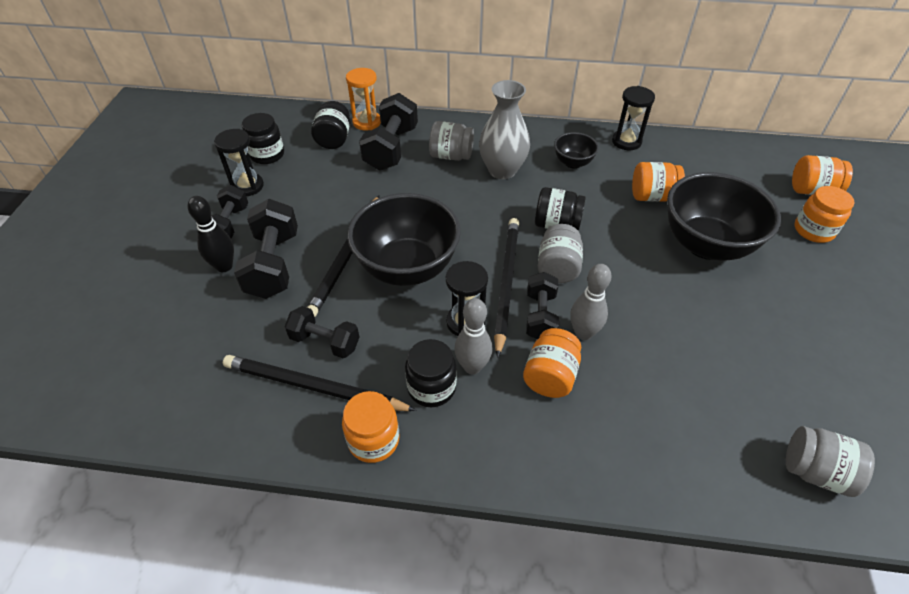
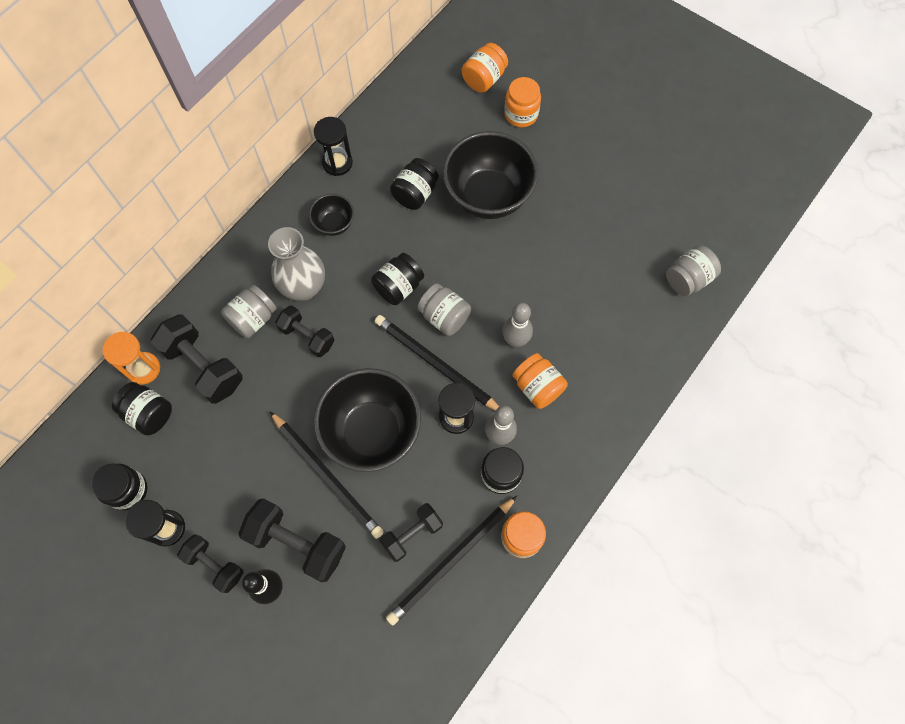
camera: 60 degrees left, 20 degrees up
(540, 316) = (482, 360): black dumbbell -> black dumbbell (307, 336)
(652, 196) = (415, 194): orange jar -> black jar

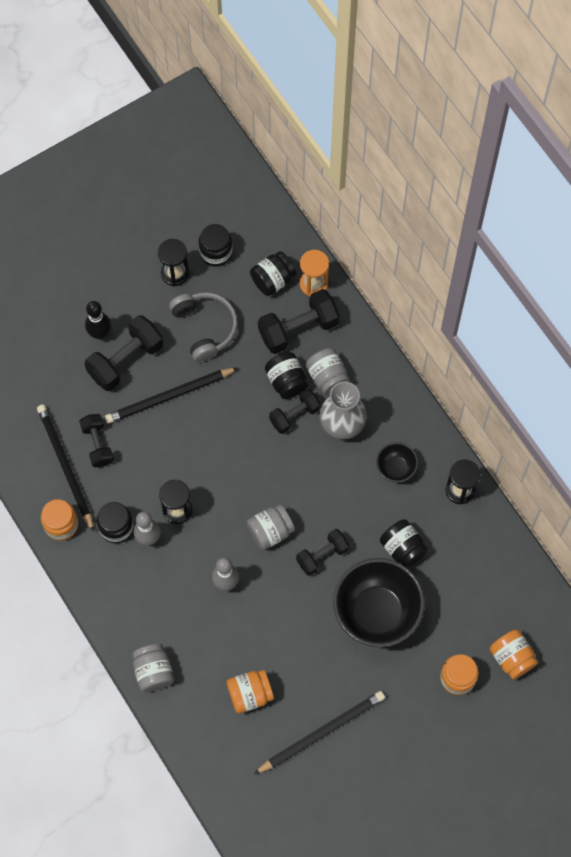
camera: 110 degrees right, 0 degrees up
(215, 565) = (133, 299): black dumbbell -> black dumbbell (322, 555)
(230, 467) = (205, 328): none -> grey headphones
(372, 432) = (191, 441): black bowl -> none
(398, 287) = (313, 503): black jar -> black jar (286, 381)
(436, 364) = (229, 510): black pencil -> black pencil (322, 732)
(537, 387) = (177, 585): orange jar -> orange jar (250, 694)
(688, 279) = (226, 759): grey jar -> grey jar (153, 672)

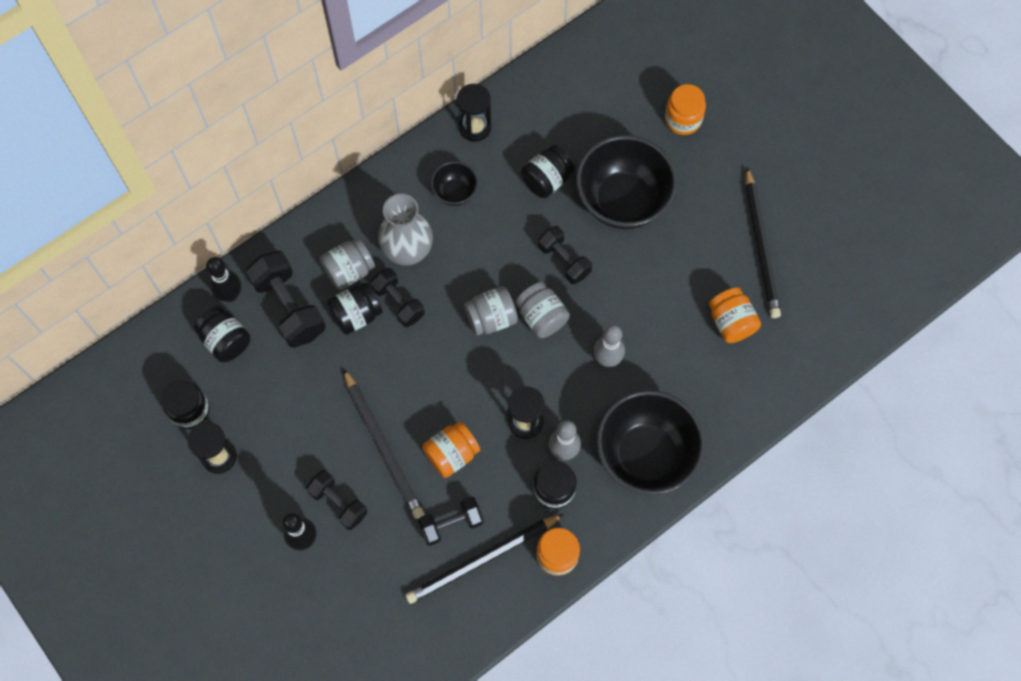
camera: 95 degrees left, 0 degrees up
(126, 360) = (338, 503): black dumbbell -> black dumbbell, size x0.63
(137, 605) = (645, 455): none -> black bowl
(153, 672) = (721, 428): grey jar -> grey jar (491, 318)
(205, 328) = (292, 413): grey headphones -> none
(313, 284) = (230, 295): orange hourglass -> black bowling pin
(322, 732) = (761, 246): black pencil -> black pencil turned 150 degrees counterclockwise
(511, 658) = (654, 70): orange jar -> orange jar (451, 454)

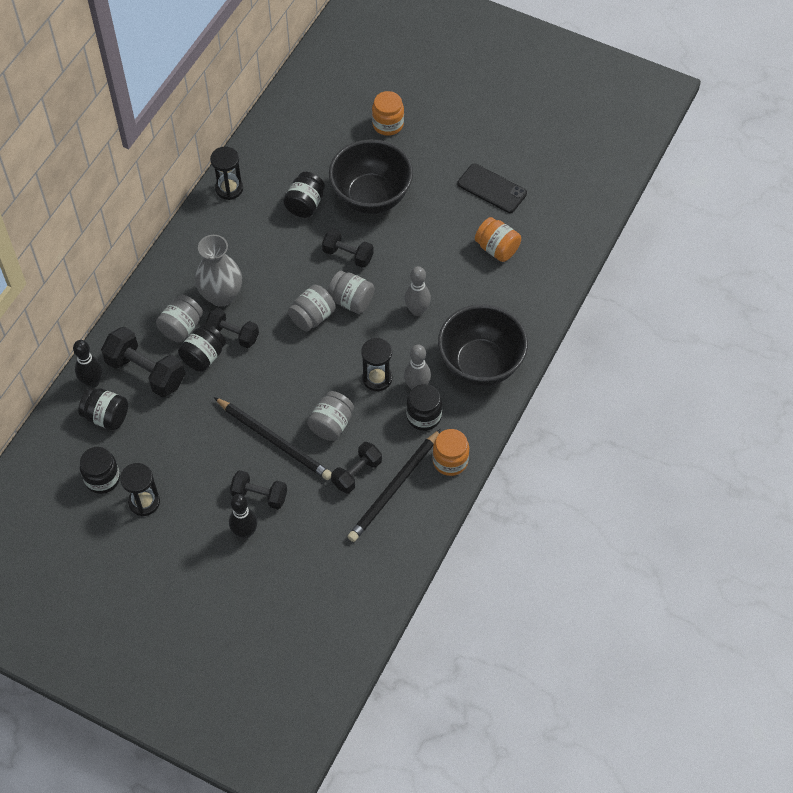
camera: 25 degrees left, 10 degrees down
(451, 454) = (331, 424): orange jar -> grey jar
(455, 192) = (237, 240): black bowl -> none
(761, 246) = (492, 188): black pencil -> black phone

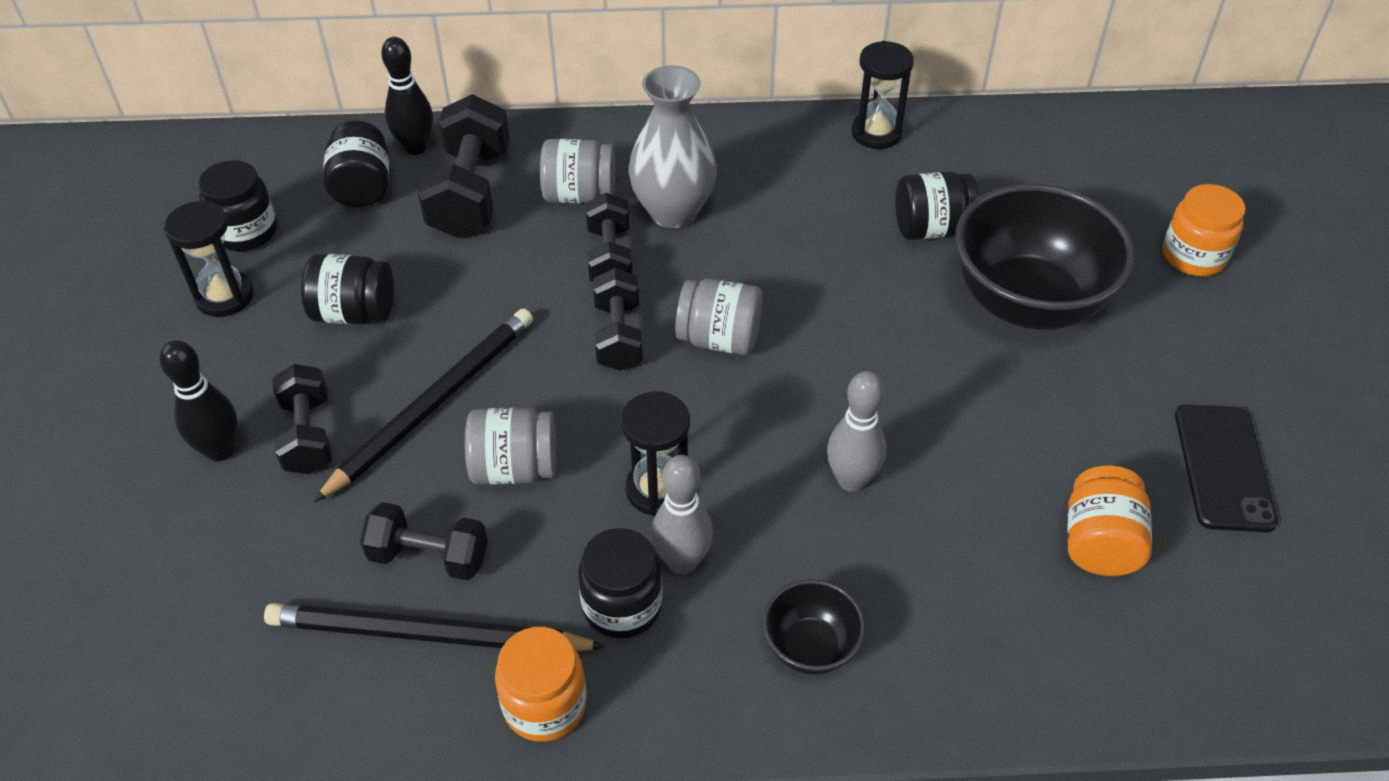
camera: 60 degrees right, 10 degrees down
(204, 356) = (543, 242): black jar -> black jar (354, 313)
(274, 440) = (433, 404): black pencil -> black pencil turned 150 degrees counterclockwise
(348, 255) = (883, 327): black dumbbell -> black dumbbell (618, 336)
(351, 301) = (794, 375): grey jar -> none
(480, 364) = (810, 647): black bowl -> black bowl, size x0.48

